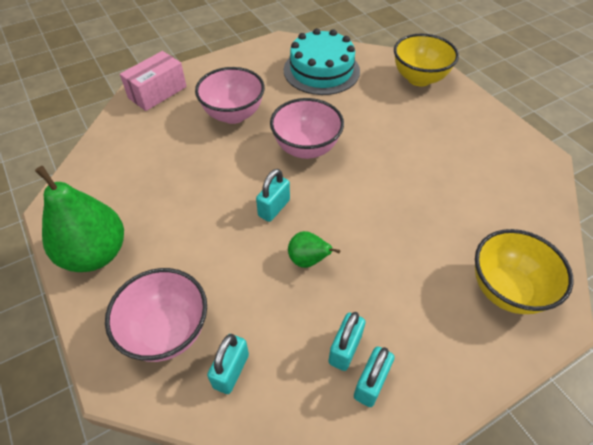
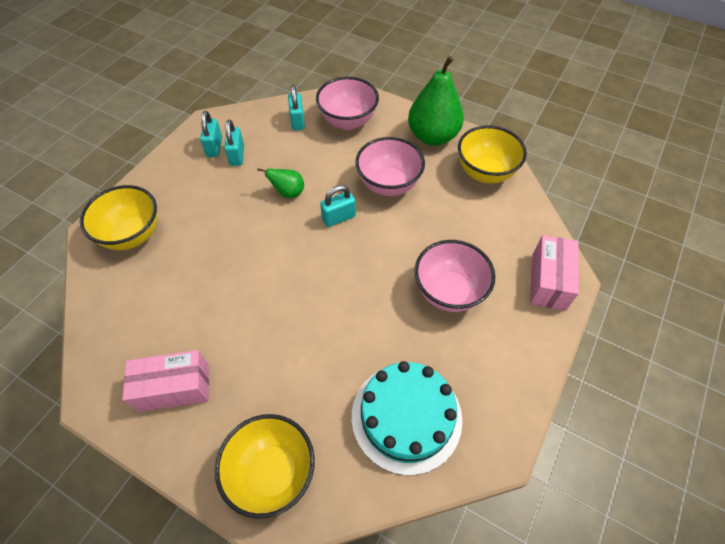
camera: 150 degrees right, 5 degrees up
(97, 187) = (485, 172): none -> yellow bowl
(274, 208) = (338, 218): turquoise padlock -> turquoise padlock turned 60 degrees clockwise
(306, 148) = (349, 287): pink bowl -> pink bowl (388, 184)
(477, 140) = (174, 388): none -> pink box

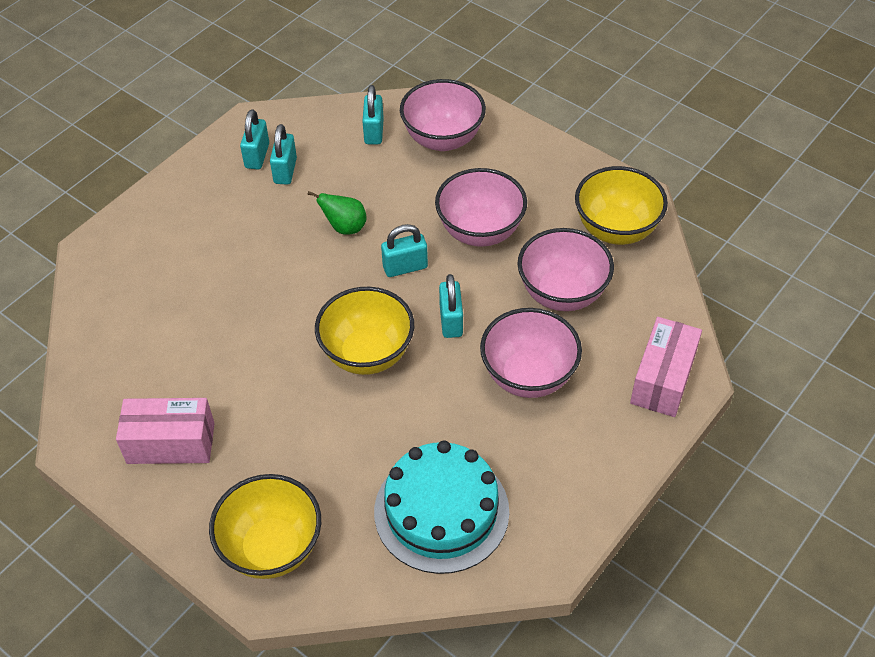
camera: 10 degrees right, 5 degrees down
(132, 235) = (139, 259): yellow bowl -> yellow bowl (367, 354)
(381, 255) = (451, 321): none -> turquoise padlock
(432, 136) = (556, 172): green pear -> none
(458, 224) = (562, 293): none -> pink bowl

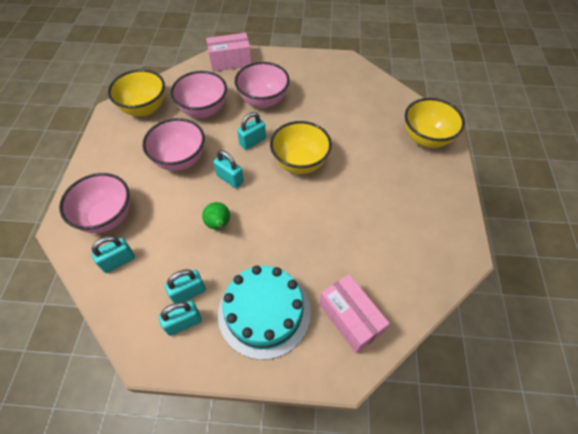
camera: 125 degrees left, 5 degrees up
(171, 443) = (422, 211): pink box -> pink box (350, 318)
(441, 511) = (355, 96): turquoise cake -> turquoise cake (264, 312)

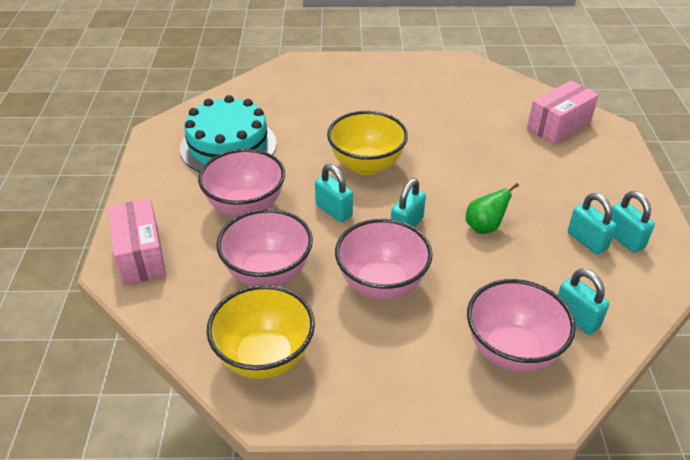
camera: 95 degrees left, 15 degrees down
(264, 312) = (580, 180): turquoise cake -> turquoise cake (228, 146)
(426, 138) = (313, 75): yellow bowl -> none

